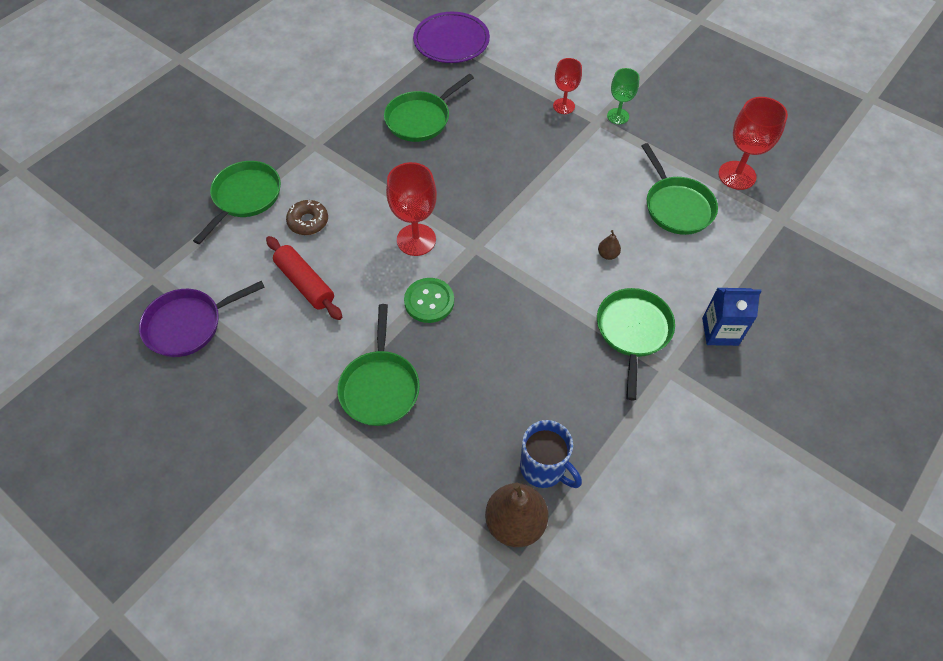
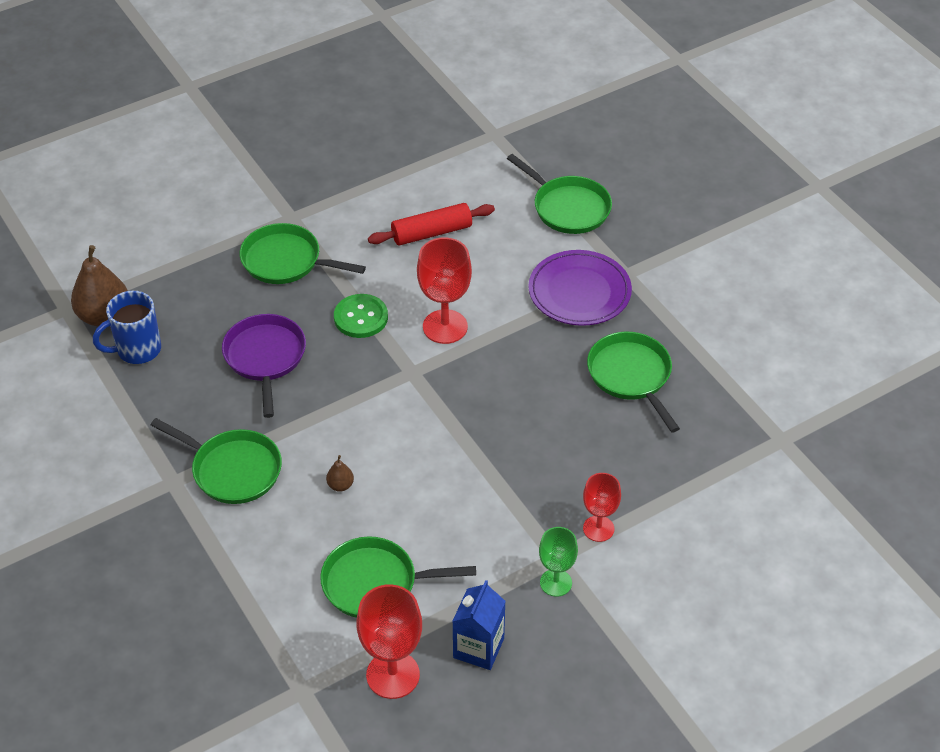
camera: 110 degrees right, 10 degrees down
(188, 324) = (425, 150): purple pan -> purple pan (265, 358)
(308, 221) = (511, 249): brown donut -> none
(451, 41) = (773, 445): purple plate -> purple plate (579, 292)
(720, 331) = (188, 547): blue carton -> blue carton (478, 648)

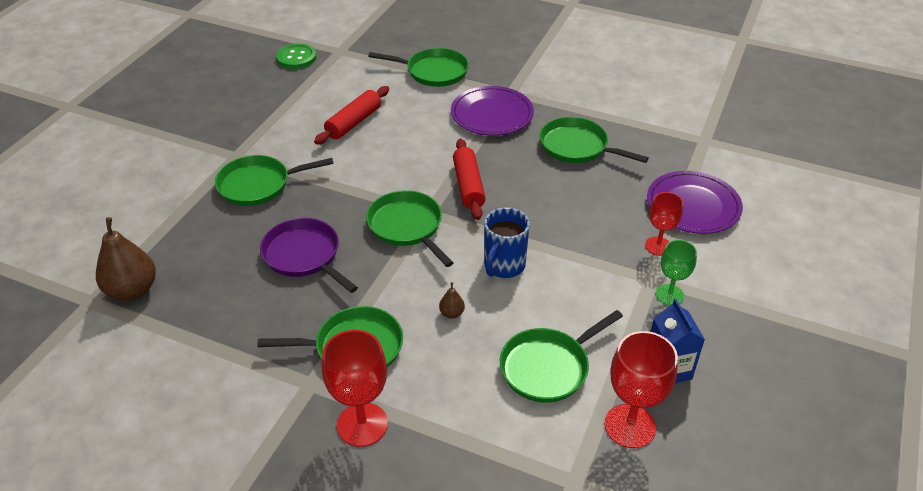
camera: 35 degrees left, 5 degrees down
(137, 350) = (186, 301): blue mug -> blue mug (503, 266)
(361, 317) = (354, 195): green button -> green button (296, 58)
(379, 377) = (407, 227): none -> green pan
(445, 327) = (422, 174): red goblet -> red goblet (362, 424)
(477, 363) = (468, 186): none -> red rolling pin
(682, 506) = (693, 206): none -> purple plate

